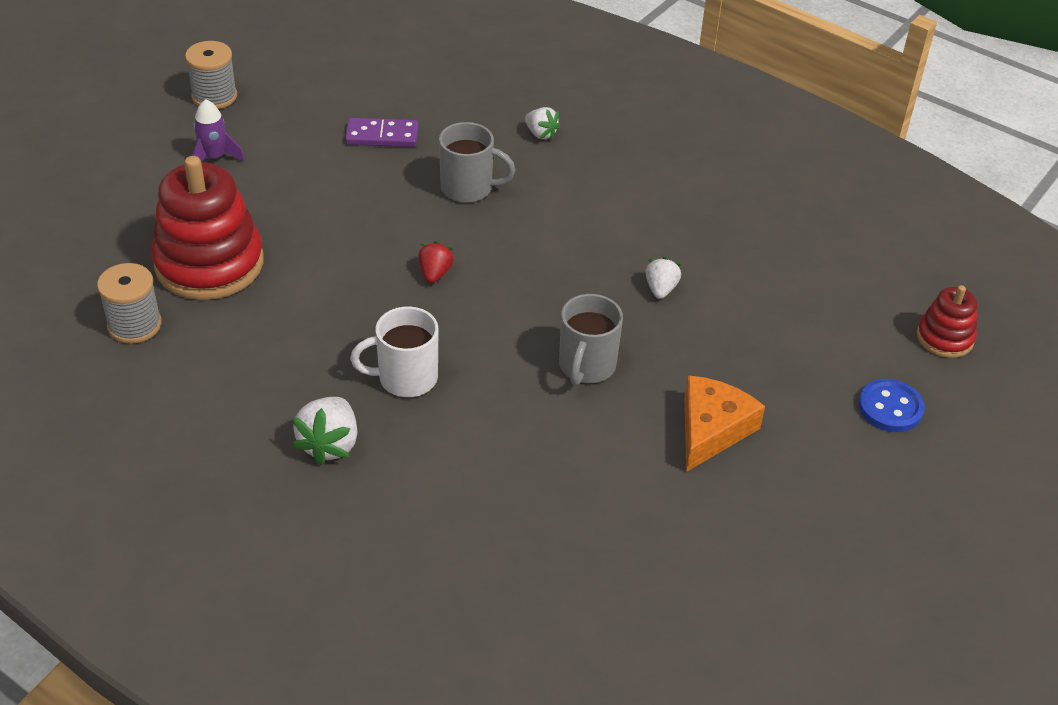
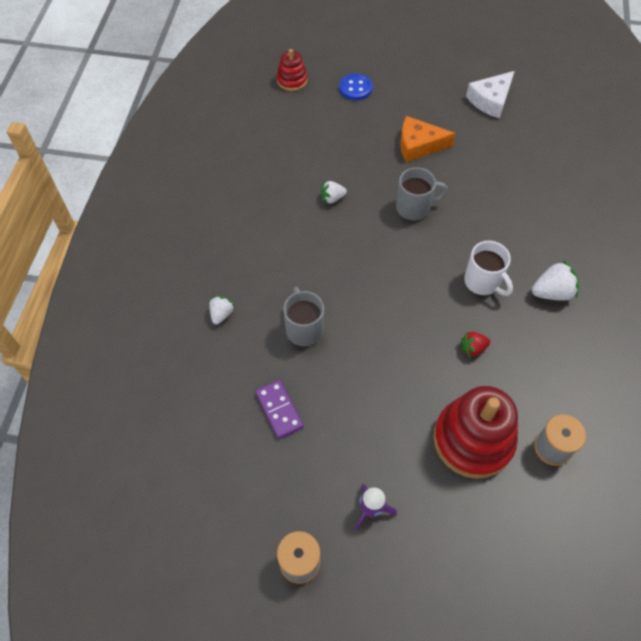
camera: 115 degrees left, 15 degrees up
(435, 273) = (393, 309): red strawberry -> red strawberry (473, 348)
(769, 583) = (490, 100): none -> white cheese

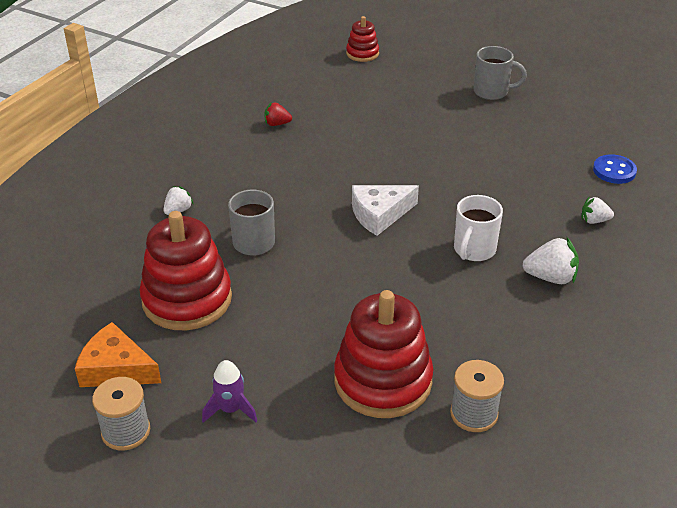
camera: 20 degrees right, 20 degrees down
(279, 410) = (187, 299): purple domino -> red stacking toy
(332, 198) = (348, 148): white strawberry -> white strawberry (594, 220)
(355, 88) = (425, 71): blue button -> blue button (614, 171)
(414, 208) = (432, 173): grey mug -> grey mug (492, 92)
(419, 145) = (466, 126): orange cheese -> orange cheese (116, 369)
(473, 348) = (429, 302): red strawberry -> red strawberry (277, 124)
(483, 282) = (474, 250): white mug -> white mug turned 45 degrees clockwise
(490, 100) = (568, 107): white cheese -> white cheese (379, 214)

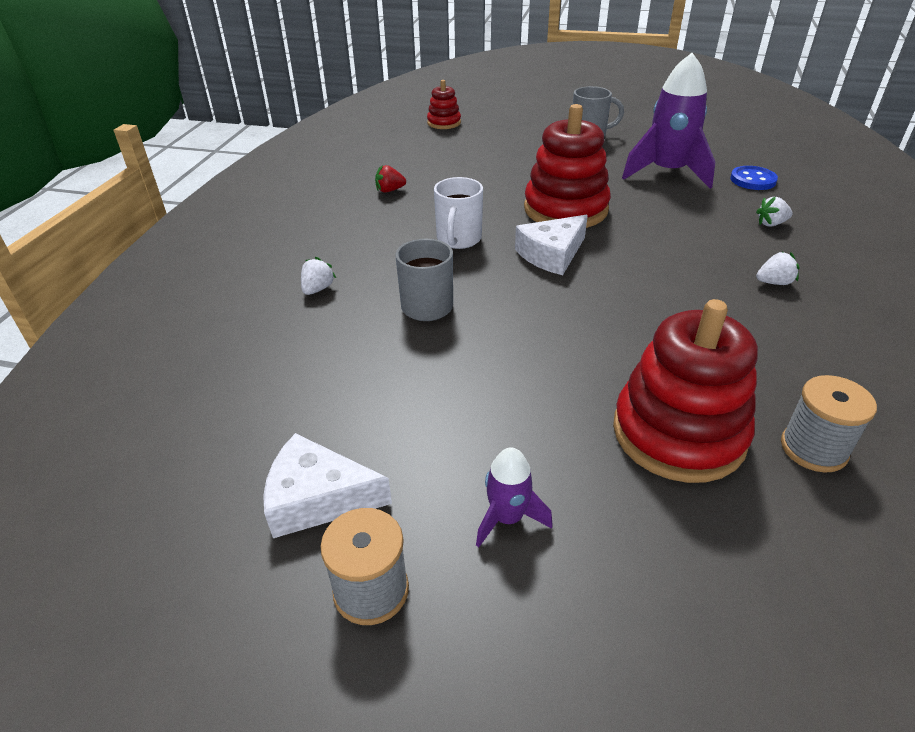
camera: 15 degrees left, 0 degrees up
(116, 369) = (317, 498): orange cheese -> white cheese
(187, 299) = (376, 386): red stacking toy -> red stacking toy (565, 209)
(474, 250) = (675, 271): white mug -> white mug (458, 239)
(538, 148) = (667, 173): none -> purple rocket
(550, 277) = (774, 282): white strawberry -> white strawberry, size x0.63

